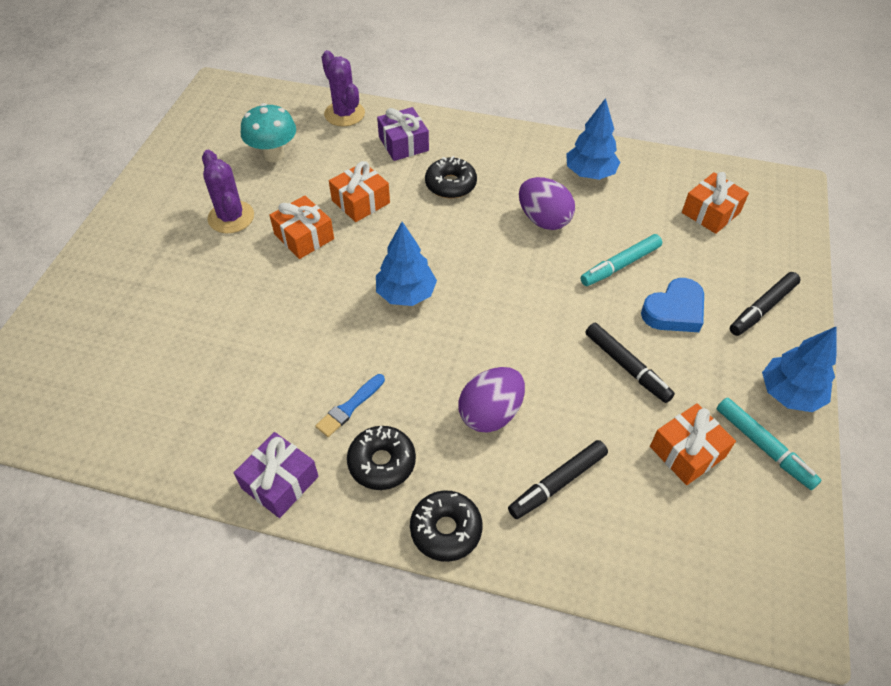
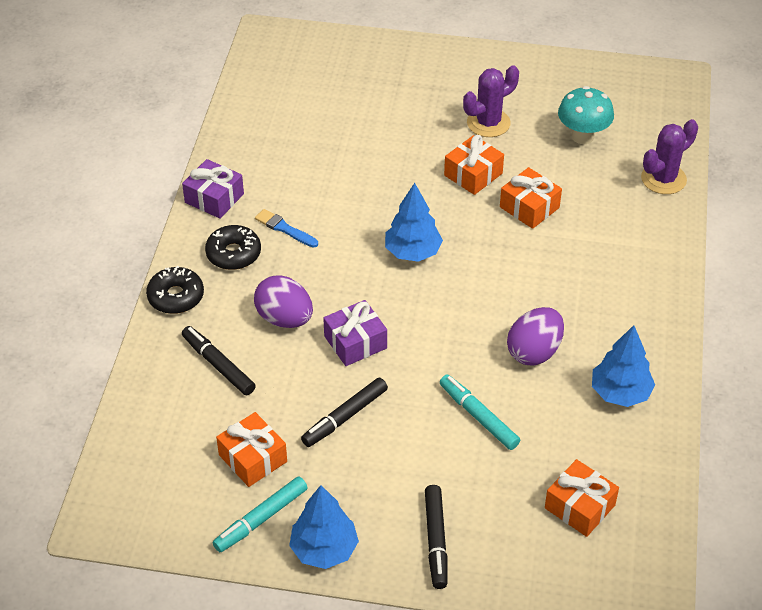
camera: 85 degrees right, 5 degrees down
(403, 144) = (627, 230): purple gift -> purple gift (355, 342)
(450, 184) = (571, 273): black donut -> none
(674, 311) = (421, 460): blue heart -> none
(762, 308) = (436, 540): black marker -> black marker turned 135 degrees counterclockwise

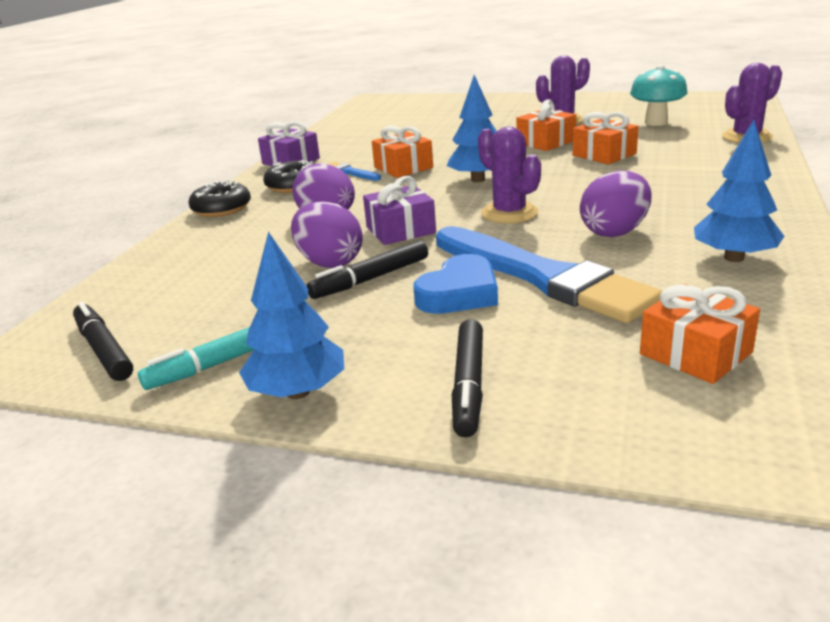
camera: 10 degrees right, 20 degrees down
(218, 365) = (240, 246): black marker -> black marker (104, 350)
(253, 458) = (241, 310): orange gift -> orange gift (403, 167)
(305, 392) = (329, 262): none -> purple egg
(417, 437) = (459, 293): none -> blue heart
(446, 317) = (509, 213): none -> purple cactus
(478, 416) = (542, 277): turquoise marker -> blue brush

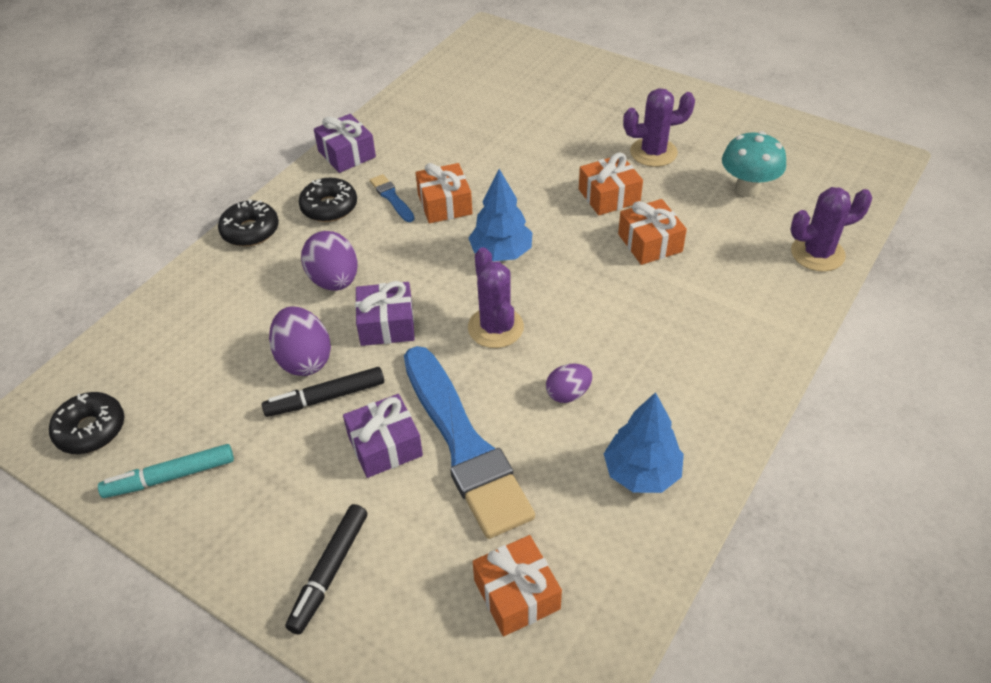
camera: 15 degrees right, 20 degrees up
(104, 350) = (91, 429): black marker -> black donut
(298, 392) = (207, 535): blue tree -> none
(459, 293) = (385, 446): blue heart -> purple gift
(614, 232) = (568, 394): purple egg -> purple egg, size x0.61

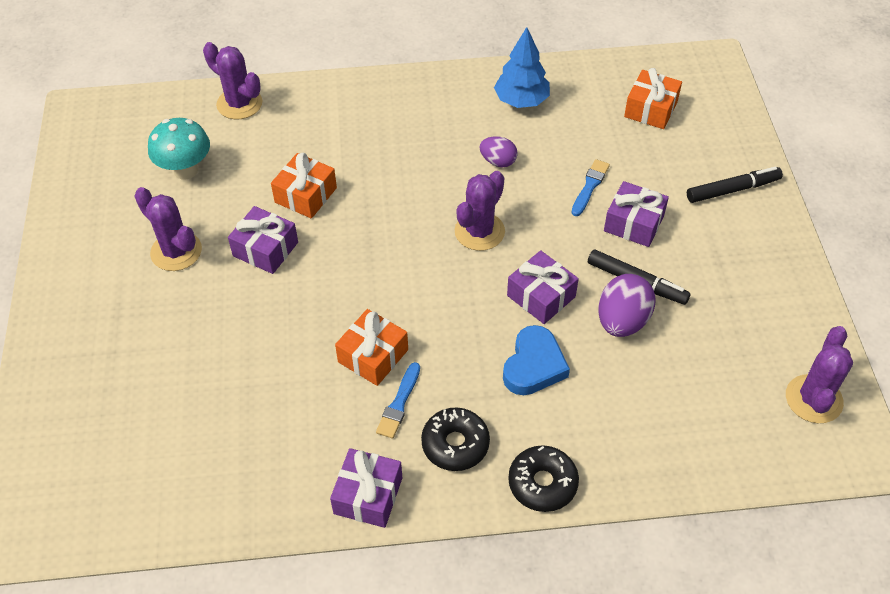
camera: 130 degrees left, 5 degrees up
(91, 429) = (813, 399): black donut -> purple cactus
(170, 477) = (781, 316): turquoise marker -> none
(334, 280) = (534, 365): purple egg -> blue heart
(464, 445) = (590, 186): blue brush -> blue brush, size x0.40
(501, 253) = (399, 276): blue tree -> none
(609, 196) = (265, 249): orange gift -> purple gift

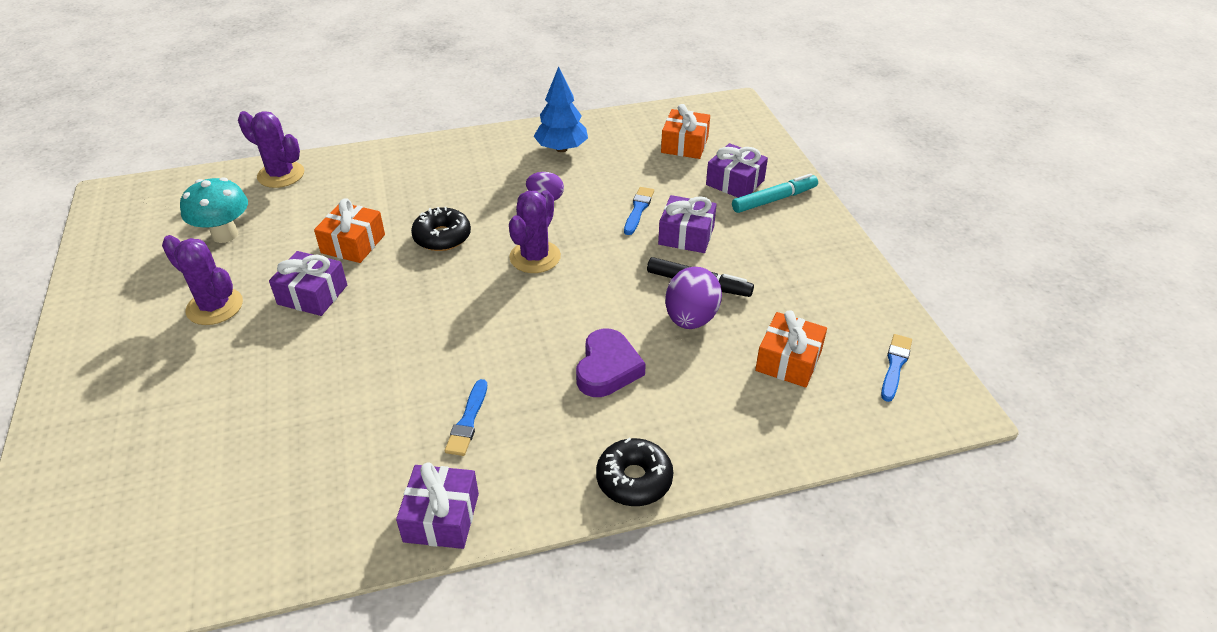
camera: 10 degrees left, 10 degrees down
(373, 356) = (435, 379): orange gift -> orange gift (788, 361)
(455, 444) = (534, 453): black donut -> black donut (442, 237)
(534, 365) = (607, 368): blue heart -> purple heart
(541, 296) = (605, 306): purple gift -> purple gift (735, 182)
(732, 190) = (774, 199): black marker -> turquoise marker
(813, 399) = (895, 365): purple cactus -> blue brush

